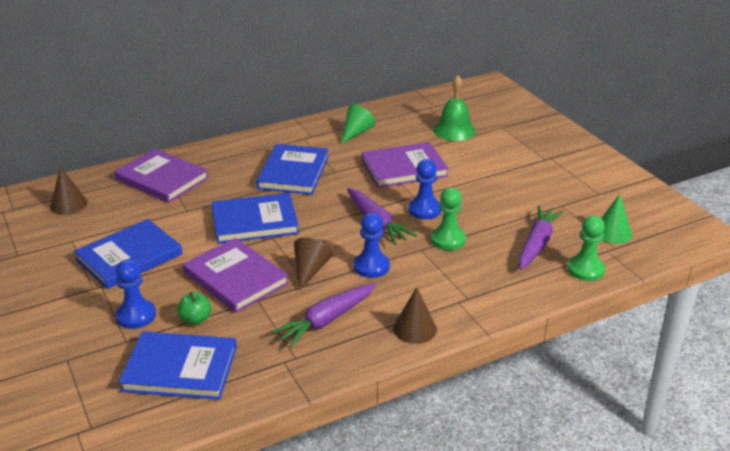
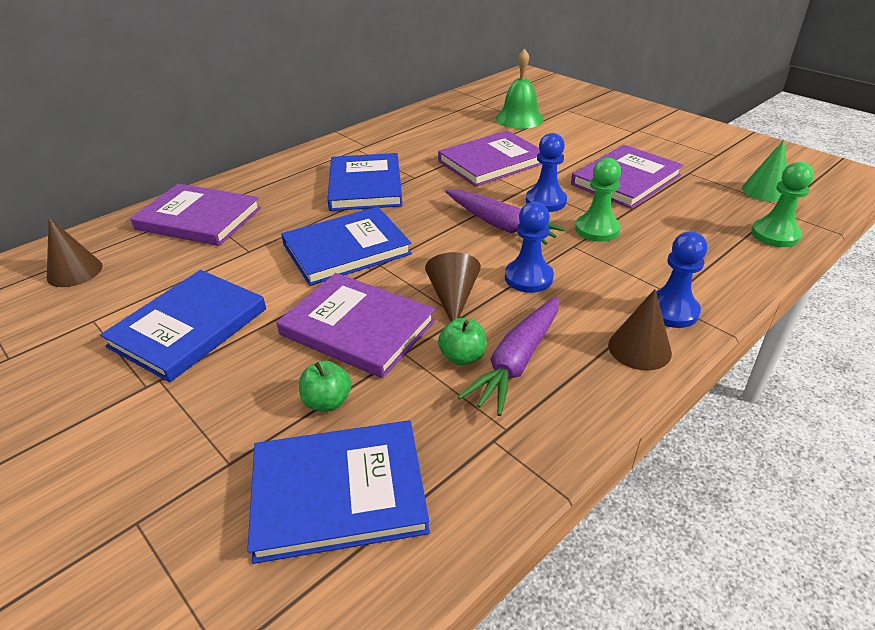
camera: 15 degrees left, 5 degrees up
(136, 316) = (231, 416): blue pawn -> blue pawn (671, 311)
(293, 310) = (462, 357): none -> green apple
(356, 133) = (415, 135): green cone -> none
(502, 203) = (625, 180): none -> purple book
(537, 244) = (698, 216): purple carrot -> none

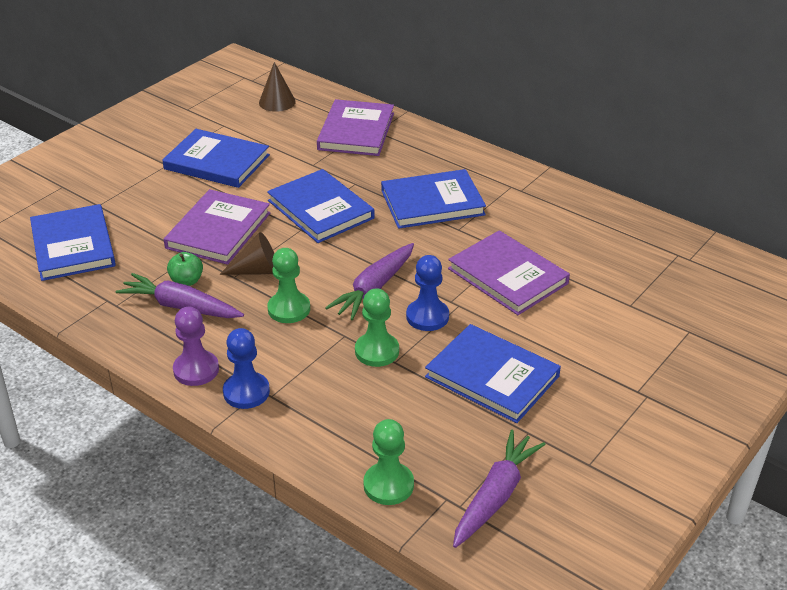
camera: 80 degrees right, 0 degrees up
(327, 402) = (144, 230): green apple -> none
(519, 119) = (638, 291): green bell -> none
(528, 278) = (289, 309): blue pawn -> green pawn
(625, 180) = (492, 376): purple book -> blue book
(639, 348) = (196, 370): brown cone -> purple pawn
(765, 191) = (495, 496): green cone -> purple carrot

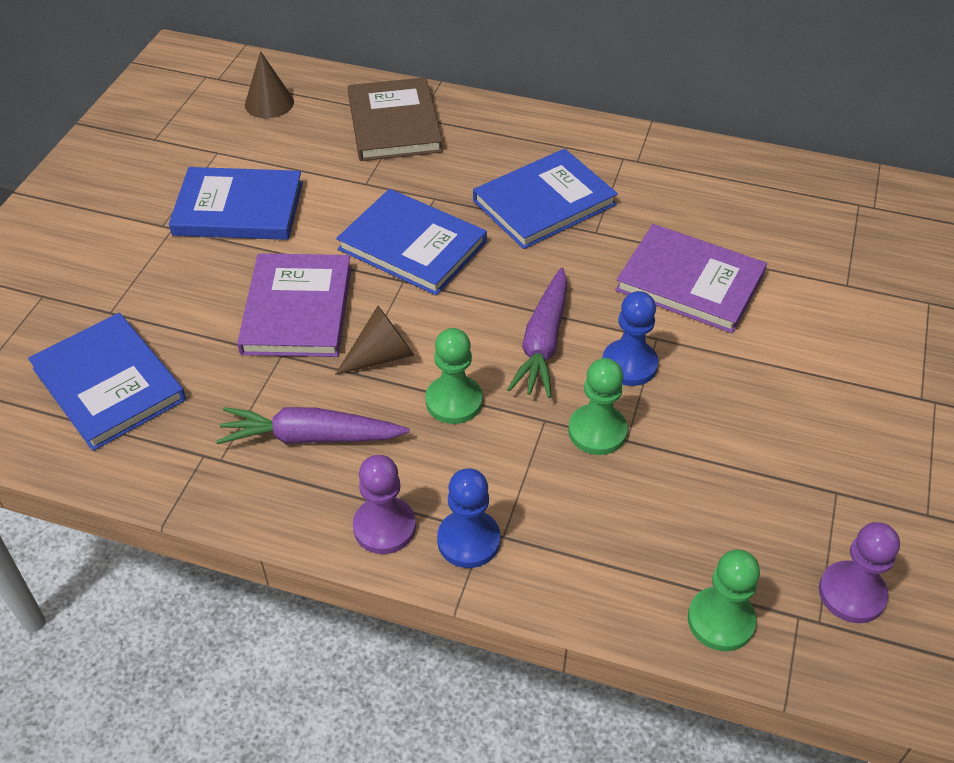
camera: 20 degrees left, 10 degrees up
(186, 281) = (297, 396): green apple -> none
(356, 131) = (394, 124): purple book -> brown book
(492, 376) = (752, 427): blue book -> none
(495, 496) = (851, 593): purple carrot -> purple pawn

